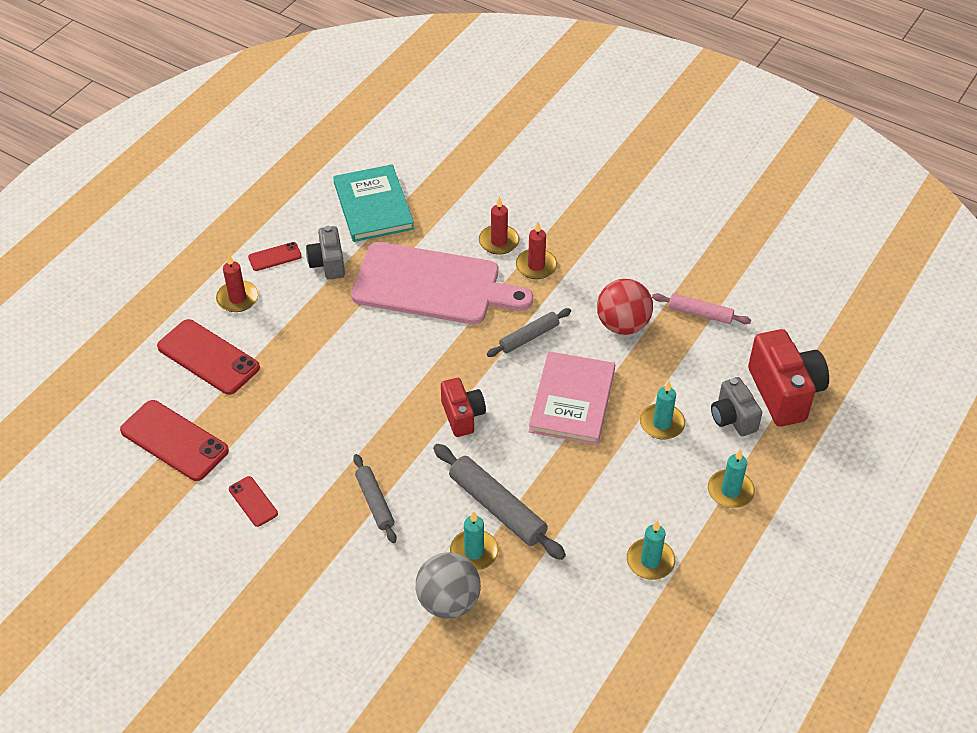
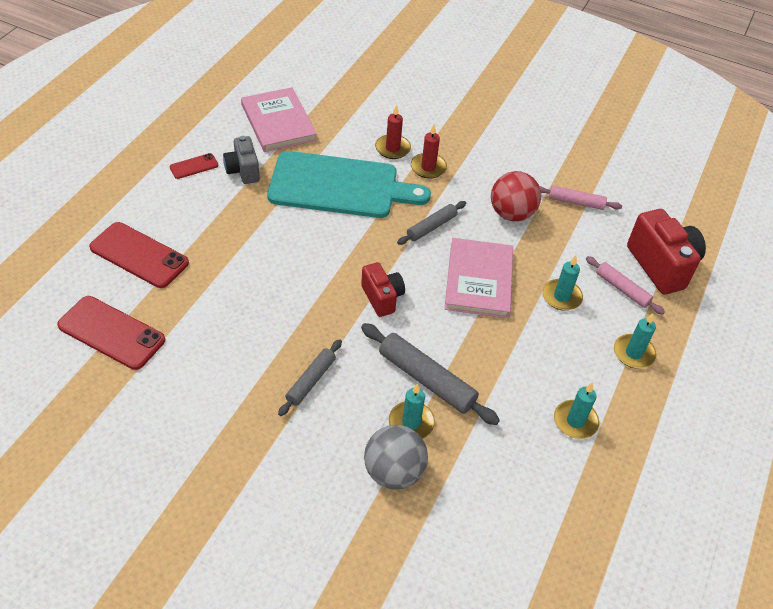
camera: 10 degrees left, 0 degrees up
(237, 298) = (162, 203): red candle -> none
(253, 501) = (193, 386): red phone -> none
(373, 206) = (278, 122): turquoise book -> pink book
(374, 502) = (310, 381): grey rolling pin -> grey rolling pin turned 60 degrees clockwise
(433, 285) = (339, 186): pink cutting board -> turquoise cutting board
(732, 418) = (622, 289): grey camera -> pink rolling pin

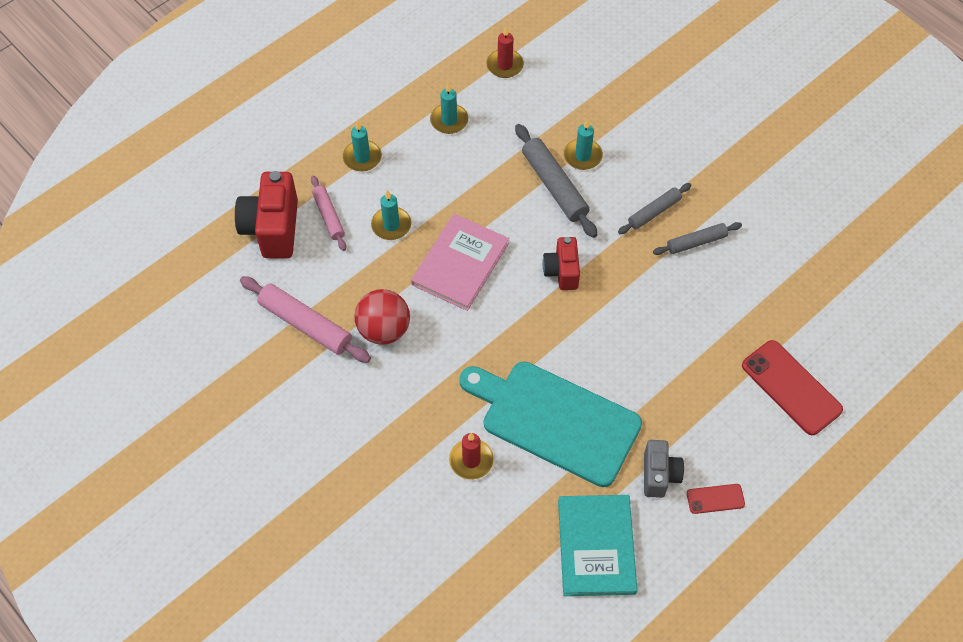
camera: 155 degrees left, 10 degrees up
(111, 333) = (824, 306): red phone -> none
(278, 122) = (596, 546): pink book -> turquoise book
(393, 472) = (611, 125): grey ball -> none
(428, 167) = (442, 419): red candle -> red candle (505, 65)
(431, 227) = (477, 337): grey rolling pin -> grey rolling pin (696, 242)
(576, 202) = (305, 325): pink rolling pin -> pink rolling pin, size x1.62

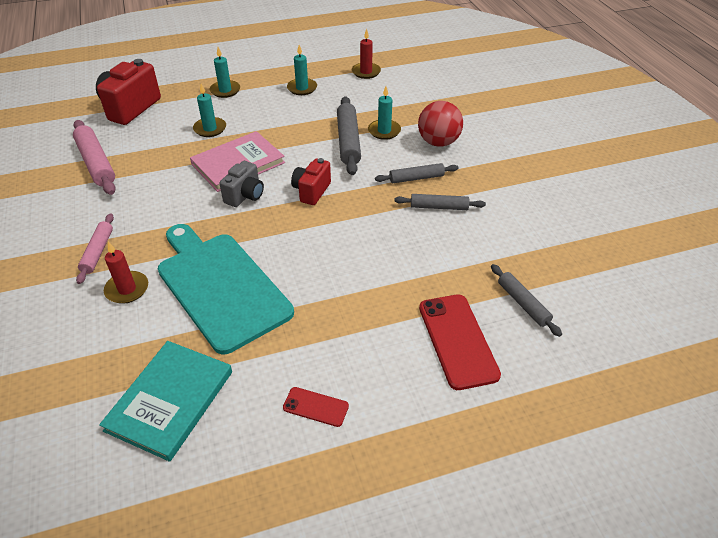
camera: 25 degrees right, 15 degrees down
(329, 216) = (173, 112): pink rolling pin -> pink rolling pin (98, 252)
(384, 330) = (146, 183): red ball -> red ball (438, 142)
(659, 475) = (277, 364): grey camera -> grey camera (245, 196)
(825, 326) = (523, 303): none -> grey rolling pin

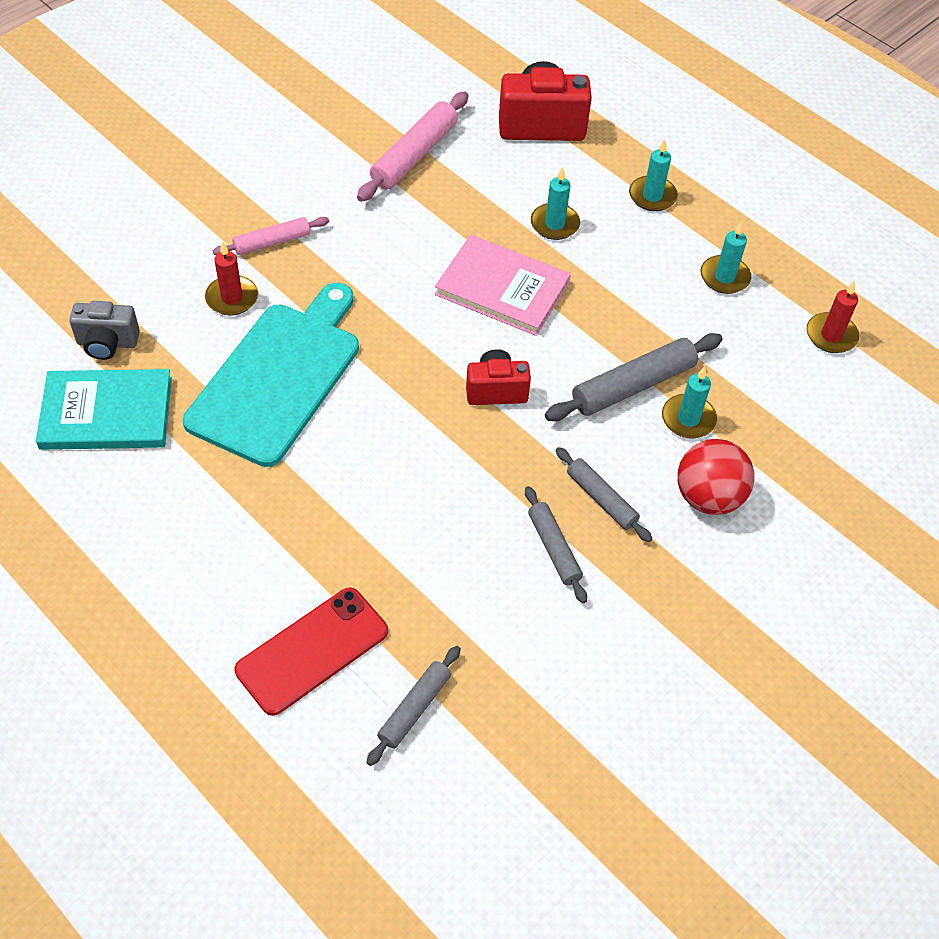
camera: 60 degrees right, 10 degrees up
(245, 196) = (444, 326): grey camera -> grey camera (107, 343)
(315, 407) = (152, 543): red phone -> none

